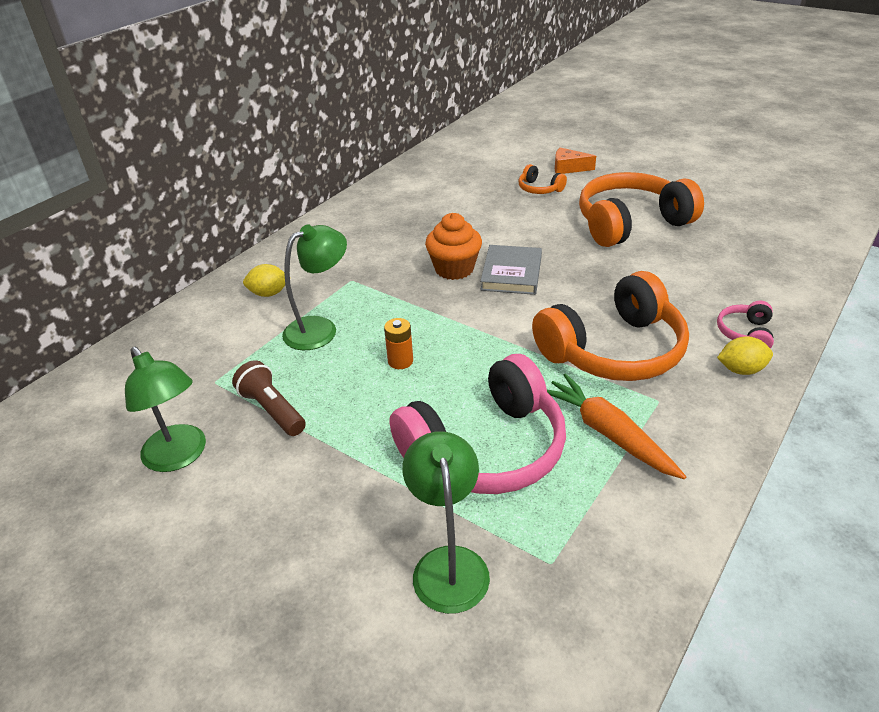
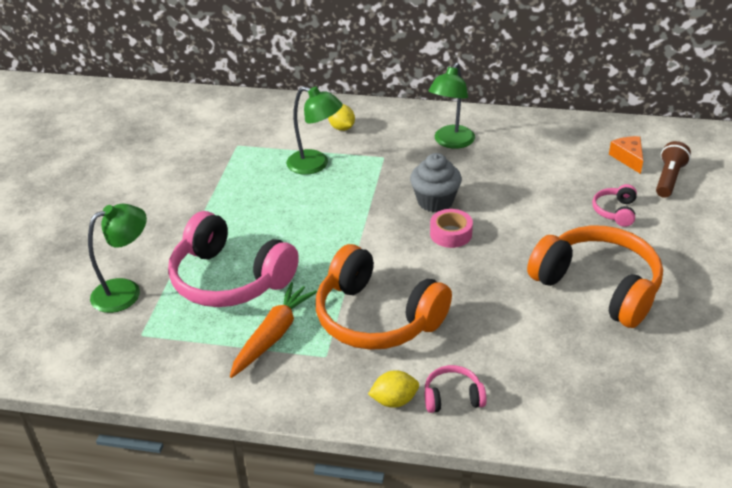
camera: 65 degrees right, 0 degrees up
(180, 456) = (168, 161): green lamp -> green lamp (451, 142)
(272, 410) = (223, 177): brown flashlight -> brown flashlight (669, 179)
(400, 361) = (300, 213): orange battery -> none
(454, 269) = (435, 201): orange cupcake -> grey cupcake
(511, 273) = (451, 234): grey book -> pink tape
(539, 189) = (615, 211): orange headphones -> pink headphones
(568, 168) = (679, 219): orange cheese -> orange cheese (628, 158)
(741, 370) = (394, 400): yellow lemon -> yellow lemon turned 75 degrees counterclockwise

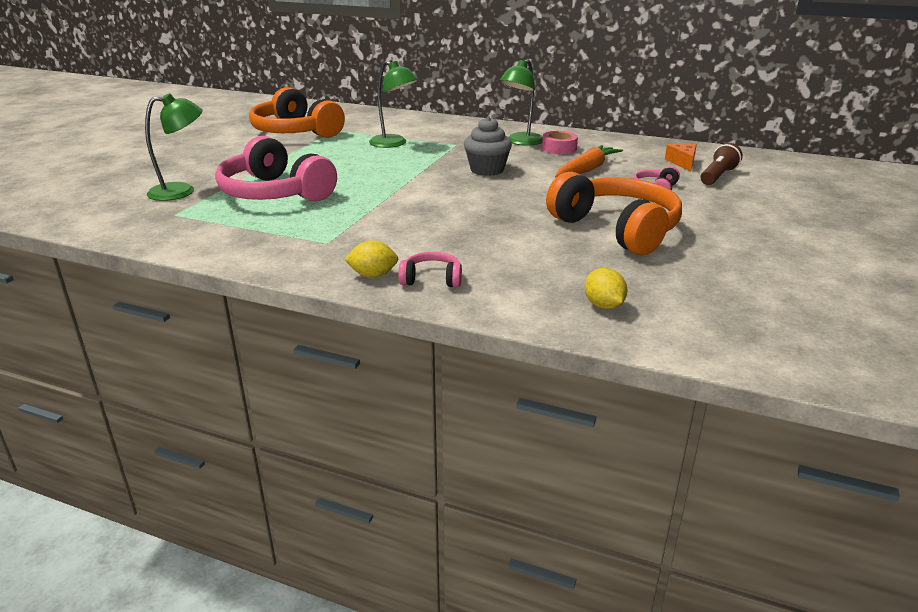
camera: 10 degrees right, 10 degrees down
(273, 335) = (288, 226): orange carrot -> orange carrot (587, 170)
(342, 128) = (429, 128): yellow lemon -> yellow lemon (603, 306)
(377, 317) = (390, 226): orange headphones -> orange headphones (295, 132)
(451, 234) = (490, 187): pink tape -> pink tape (559, 148)

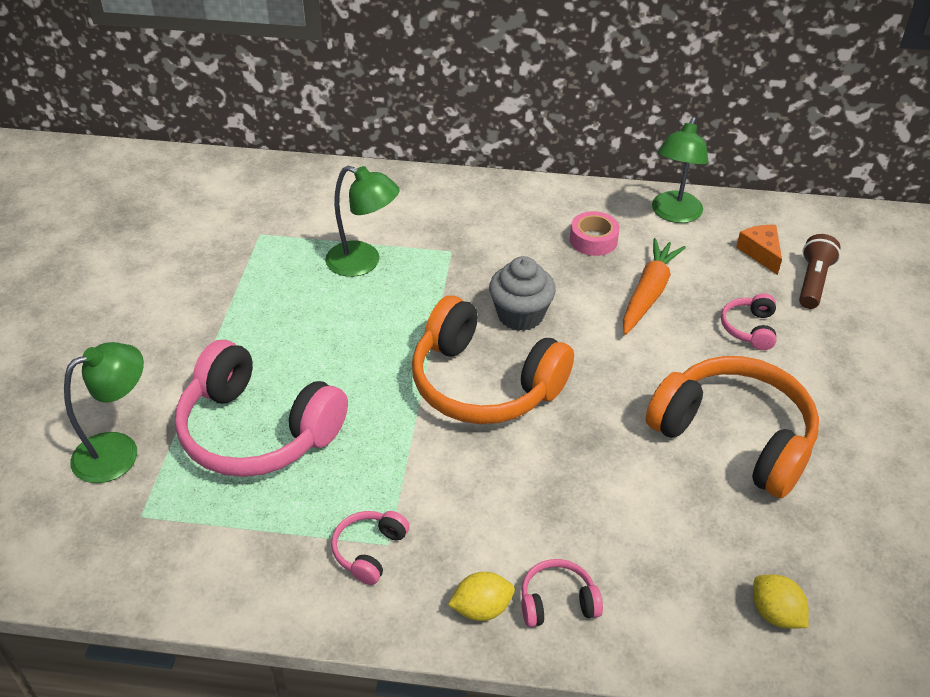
camera: 15 degrees left, 15 degrees up
(295, 132) = (204, 250): orange headphones -> orange headphones (484, 383)
(311, 244) = (369, 551): none -> pink headphones
(521, 142) = (536, 230): green lamp -> green lamp (674, 214)

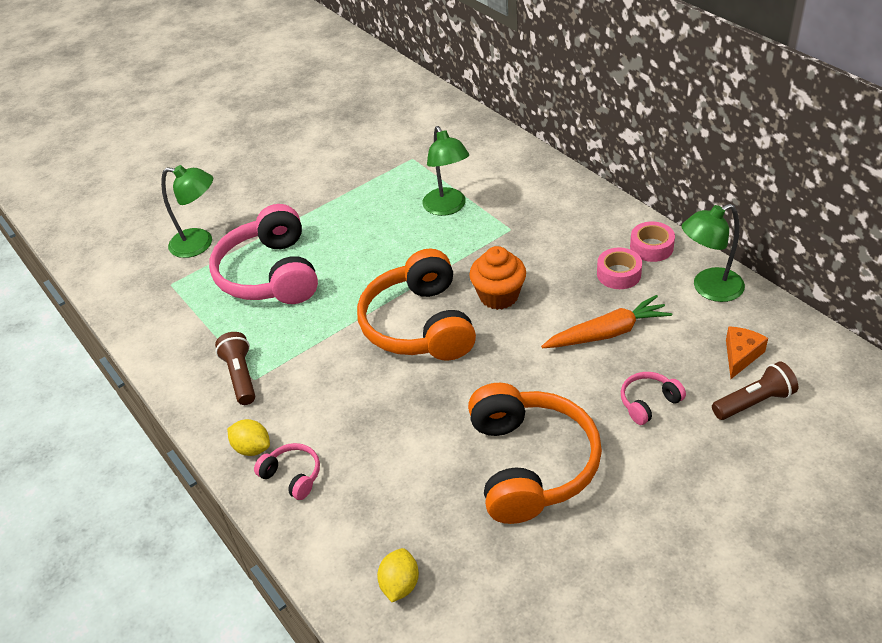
camera: 50 degrees right, 0 degrees up
(369, 551) = (241, 376): pink headphones -> brown flashlight
(520, 315) = (499, 296): grey cupcake -> orange cupcake
(589, 204) = (651, 247): none -> pink tape

